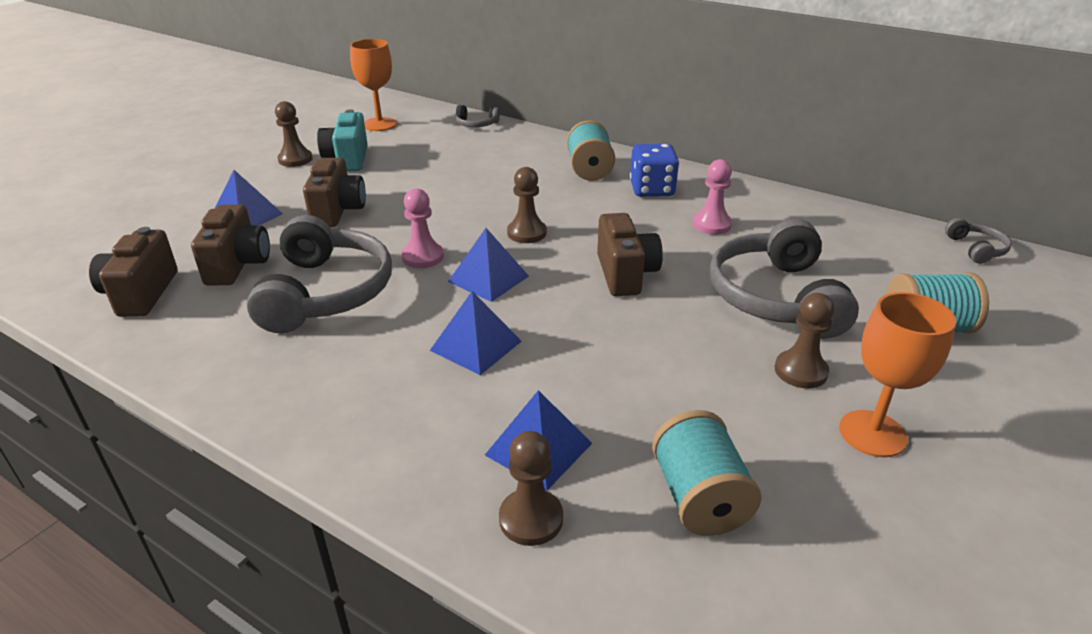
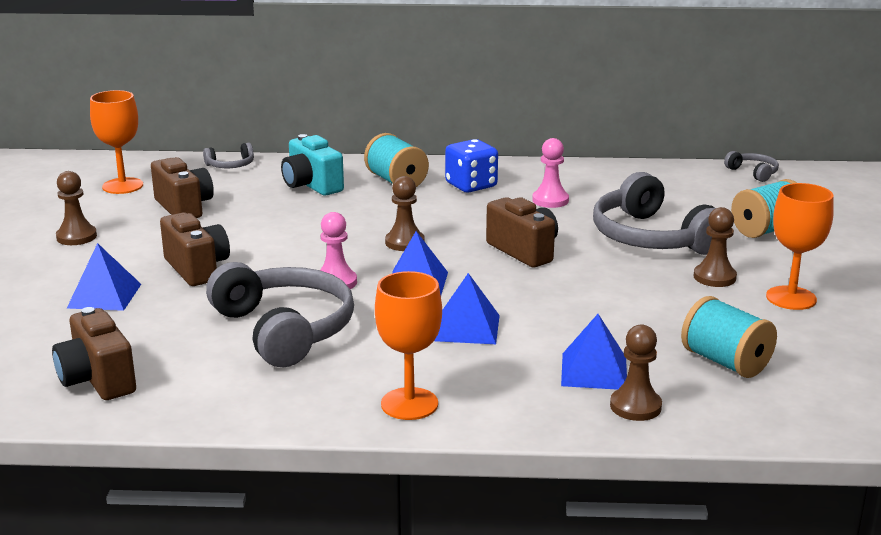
camera: 30 degrees left, 10 degrees down
(238, 265) = (162, 333): brown camera -> brown camera (184, 207)
(323, 417) = (409, 404): none -> orange goblet
(347, 159) = (137, 224): turquoise camera -> turquoise camera (311, 185)

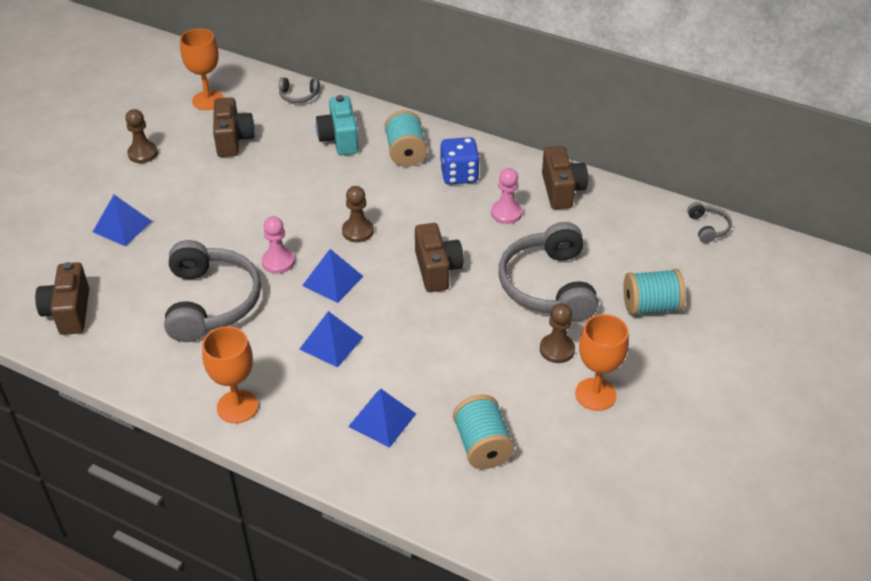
camera: 25 degrees right, 20 degrees up
(197, 268) = (197, 215): brown camera -> brown camera (562, 190)
(635, 406) = (381, 466): brown pawn -> none

